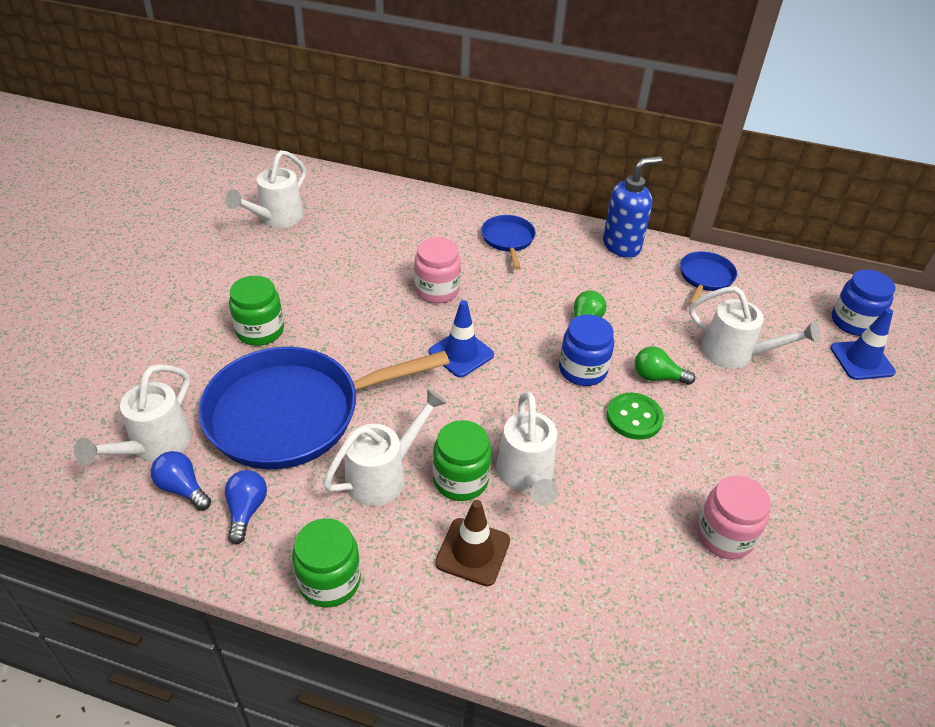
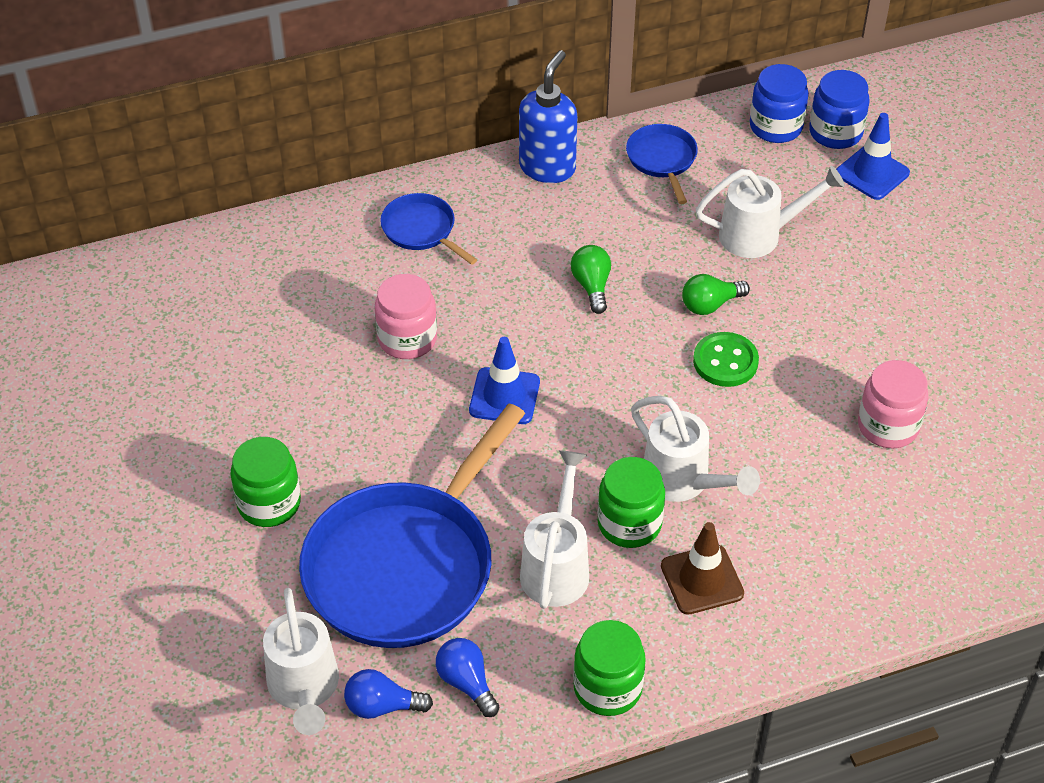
camera: 35 degrees left, 5 degrees up
(276, 219) = (125, 358): white watering can -> none
(582, 370) = (636, 341): blue jar -> blue jar (776, 127)

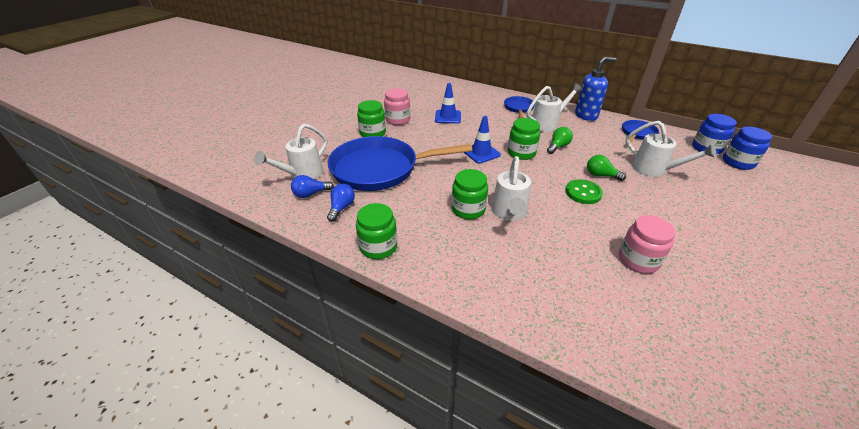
camera: 50 degrees right, 10 degrees down
(382, 706) = (311, 194): blue light bulb -> blue light bulb turned 75 degrees counterclockwise
(407, 339) = (473, 125): pink jar -> pink jar (398, 120)
(557, 566) = (423, 202): white watering can -> white watering can (547, 124)
(559, 346) = (521, 153): none -> green jar
(702, 580) = (468, 245): brown traffic cone -> none
(872, 173) = (744, 181): blue traffic cone -> blue traffic cone (448, 117)

